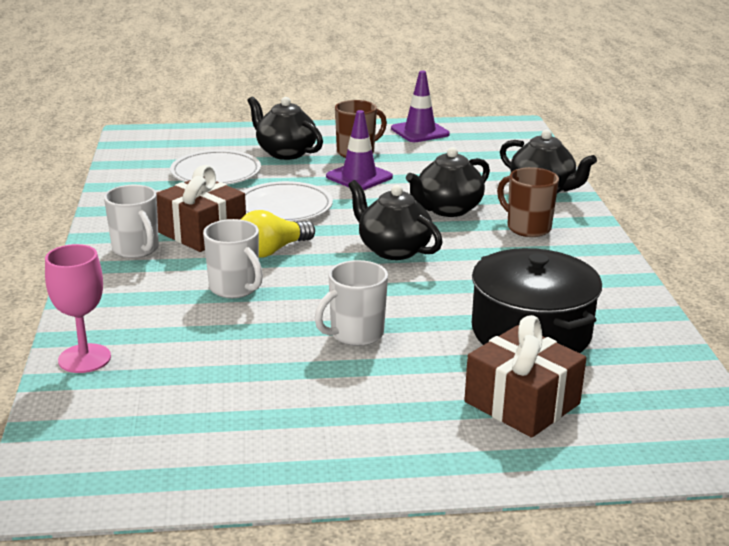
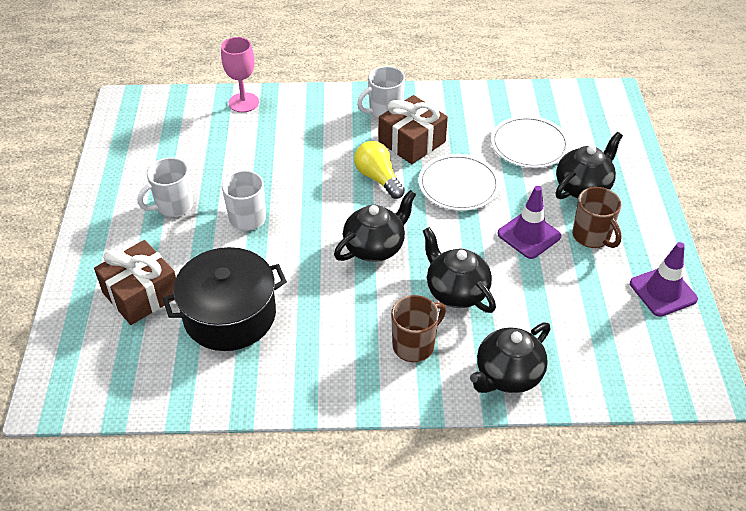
camera: 95 degrees right, 20 degrees up
(235, 288) = (320, 160): white mug -> white mug (173, 206)

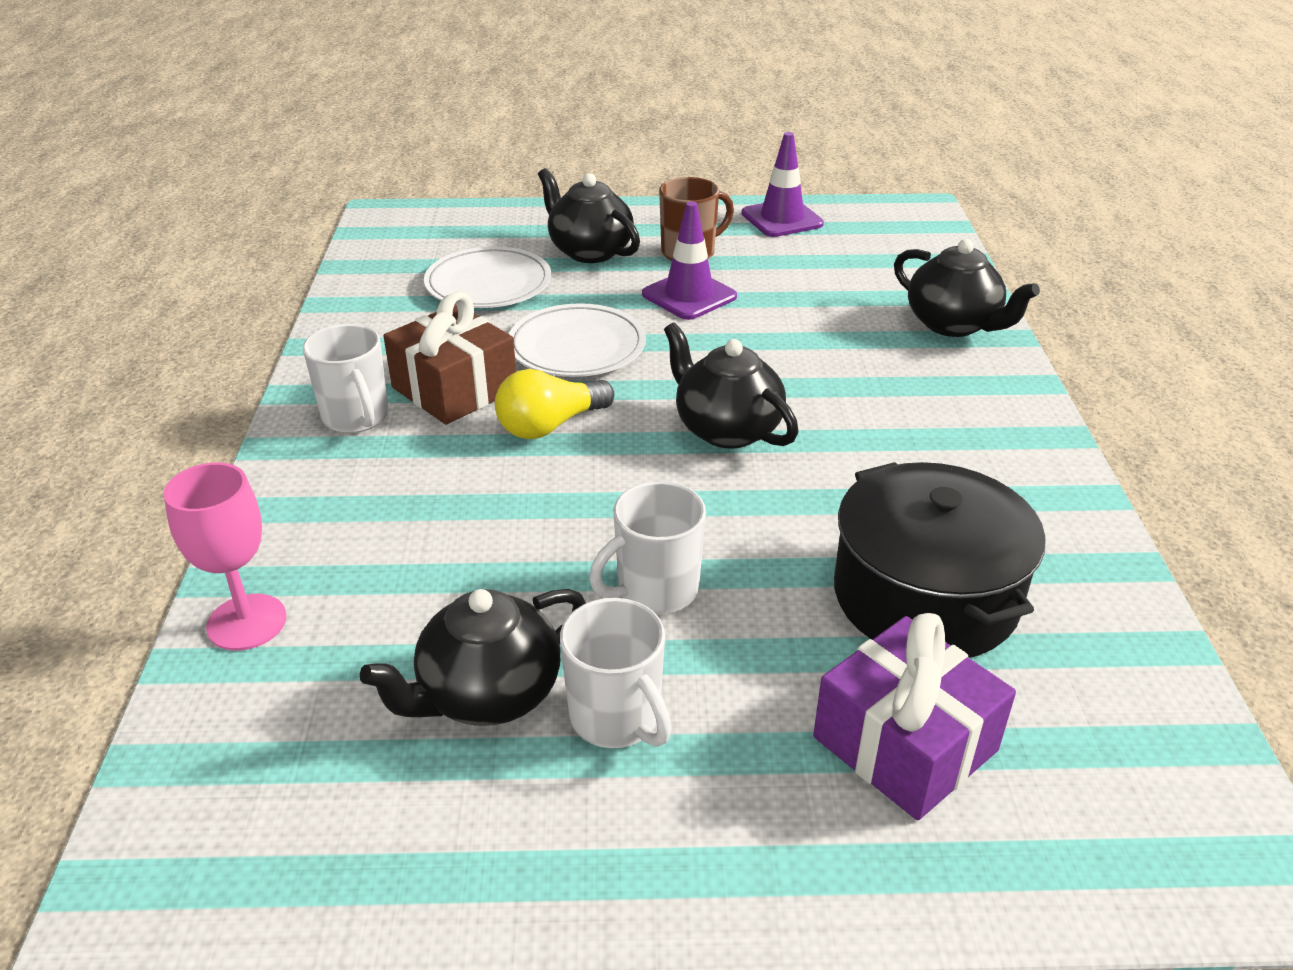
camera: 90 degrees left, 10 degrees down
(141, 294) = (904, 744): brown gift -> purple gift
(414, 345) = (928, 394): brown mug -> none
(456, 291) = (812, 357): black teapot -> black teapot (488, 694)

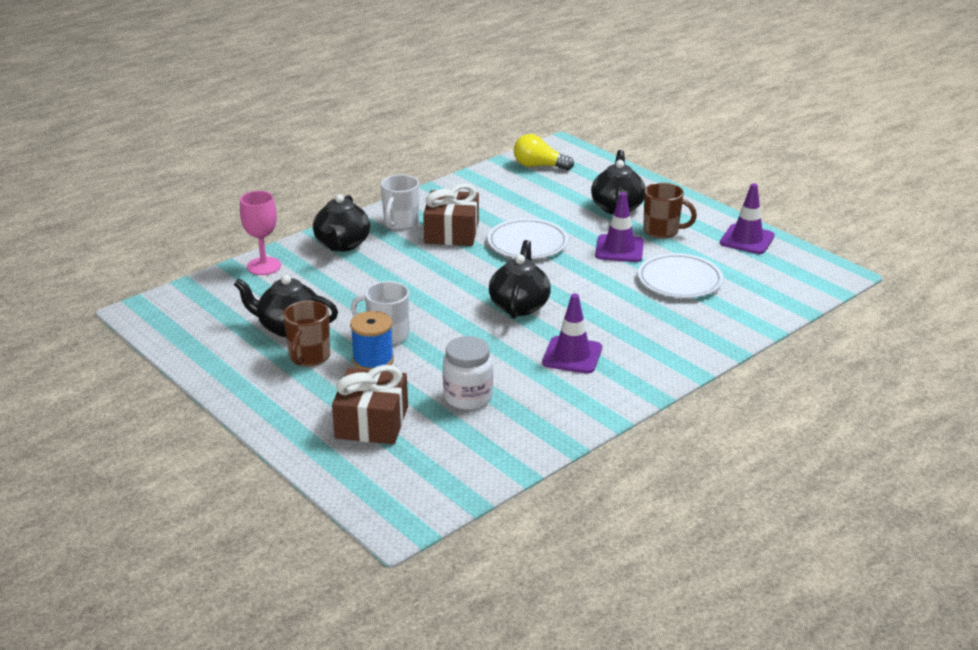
camera: 50 degrees right, 5 degrees down
(488, 284) = (544, 198): white plate -> white plate (679, 280)
(550, 425) = (459, 265): yellow light bulb -> yellow light bulb (539, 166)
(617, 718) = (309, 357): white mug -> brown mug
(713, 644) = (373, 360): none -> blue spool
(904, 744) = (371, 422): purple gift -> brown gift
(905, 450) = (572, 355): none -> purple traffic cone
(925, 596) = (468, 397): black pot -> white jar
(953, 324) = (715, 329): black teapot -> black teapot (342, 244)

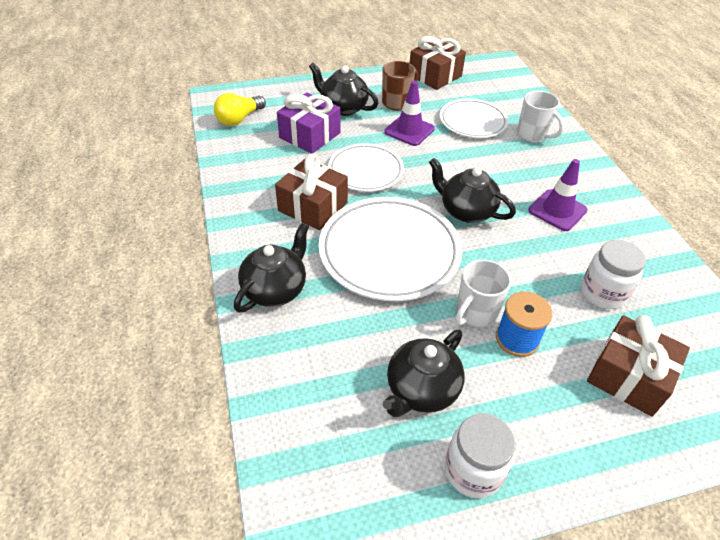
camera: 65 degrees left, 15 degrees up
(232, 363) = (473, 470): none -> white jar
(264, 266) = (273, 372): pink goblet -> none
(309, 357) = (491, 390): brown mug -> none
(342, 244) = (275, 289): black teapot -> black teapot turned 90 degrees counterclockwise
(400, 223) = (267, 233): white mug -> white mug (533, 135)
(427, 280) = (389, 252): none -> white plate
(551, 203) = (310, 135): none -> purple gift
(747, 239) = (435, 76): purple traffic cone -> brown gift

